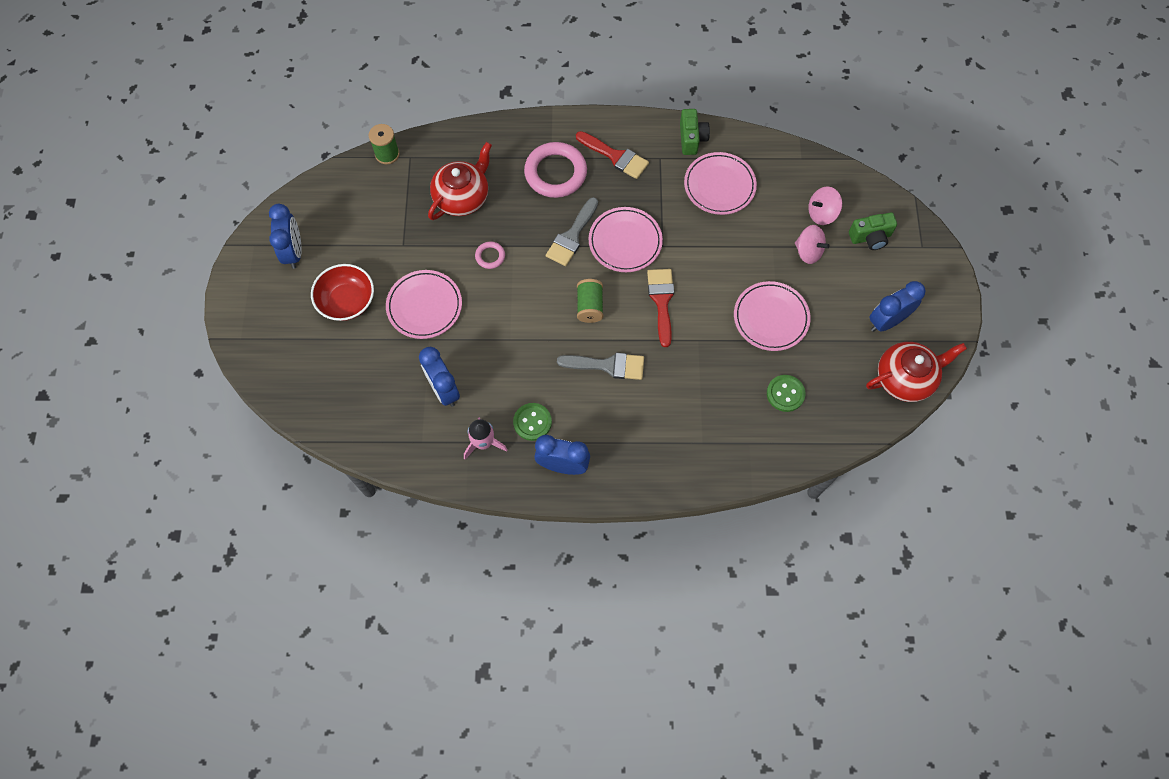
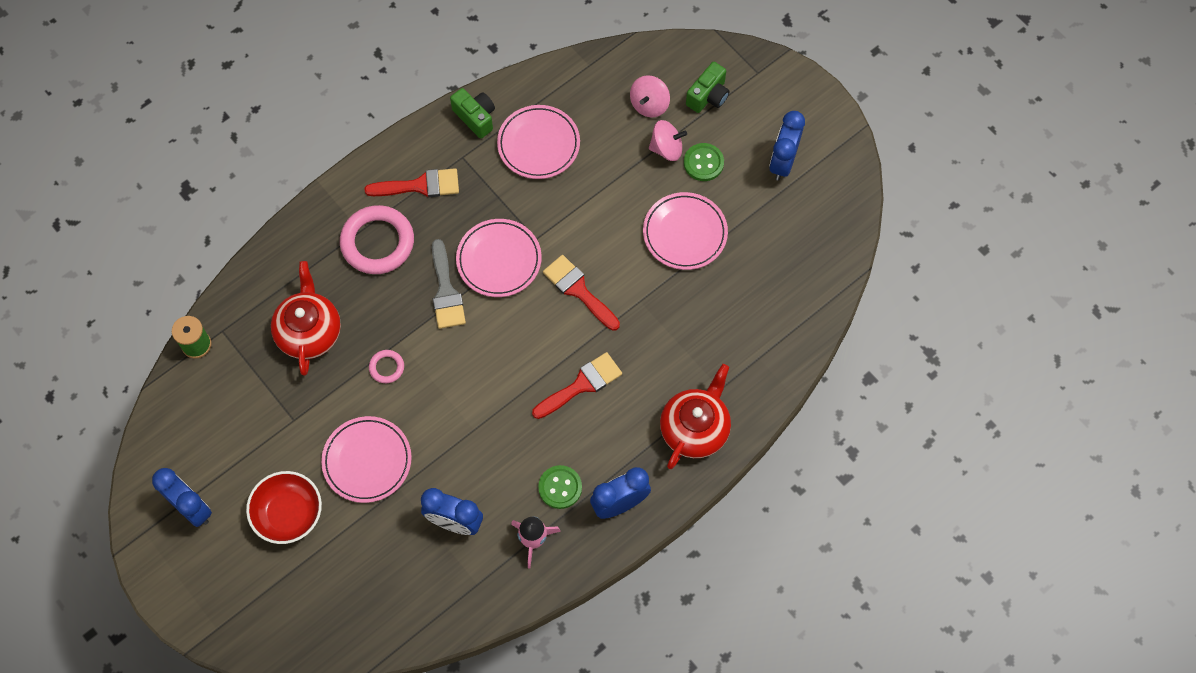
camera: 40 degrees left, 0 degrees up
(589, 306) = (519, 344): green spool -> none
(608, 365) = (581, 385): grey brush -> red brush
(785, 394) = (752, 291): green button -> green button (703, 163)
(905, 378) = (837, 201): red teapot -> red teapot (695, 428)

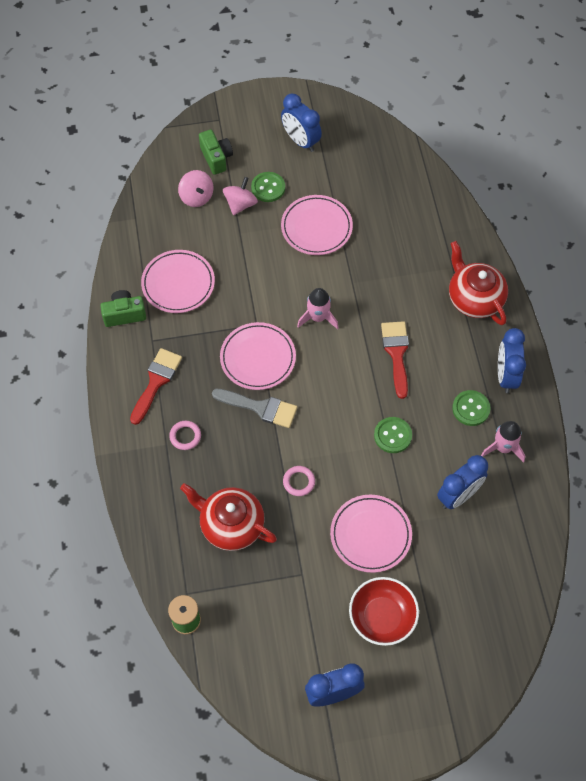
camera: 60 degrees left, 5 degrees down
(377, 242) = (185, 436): pink ring -> pink ring, size x0.46
(486, 428) = (392, 435): none -> green button
(578, 290) = (318, 317): red brush -> pink rocket

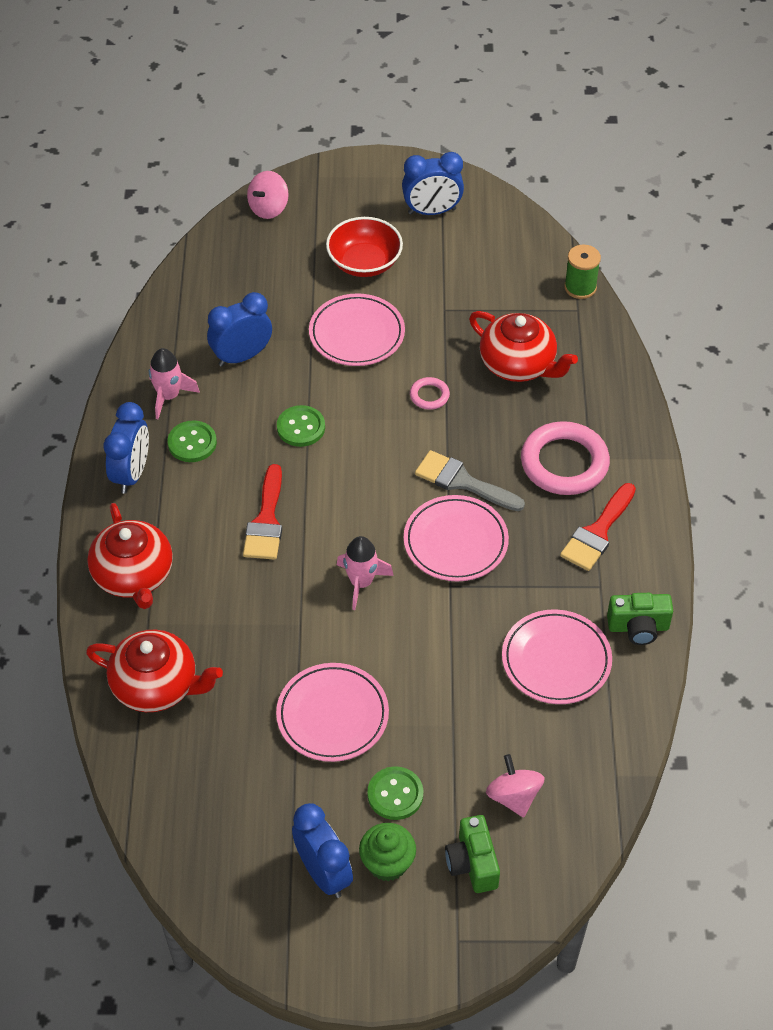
camera: 170 degrees left, 10 degrees down
(185, 436) = (564, 463): pink ring -> pink ring, size x2.15
(240, 204) = (444, 772): pink spinning top -> pink spinning top (268, 208)
(265, 151) = (387, 863): none -> green cupcake
(432, 229) = (157, 686): none -> red teapot

